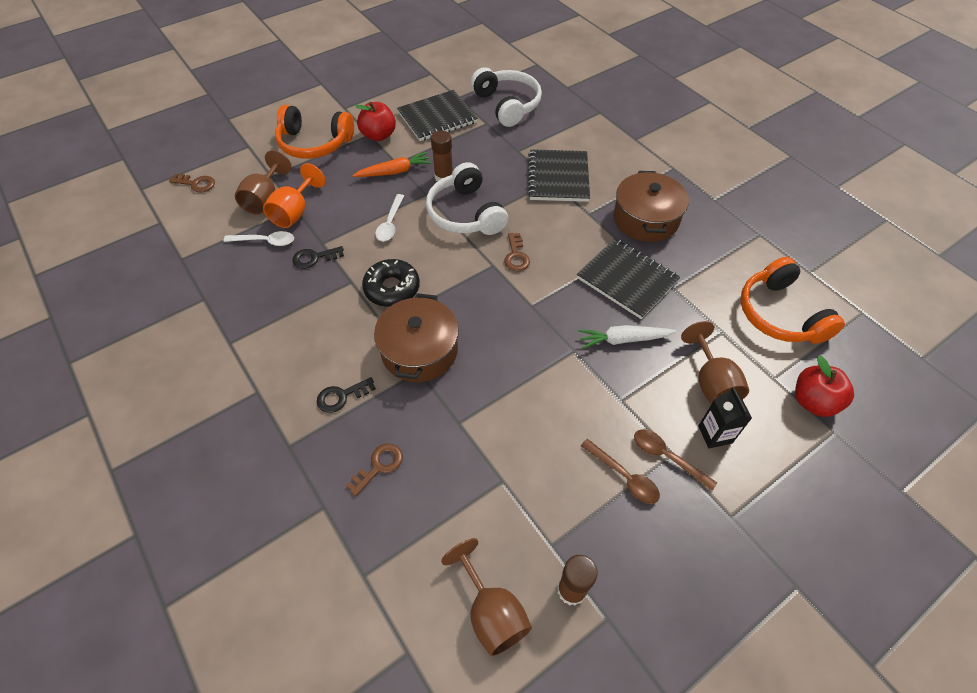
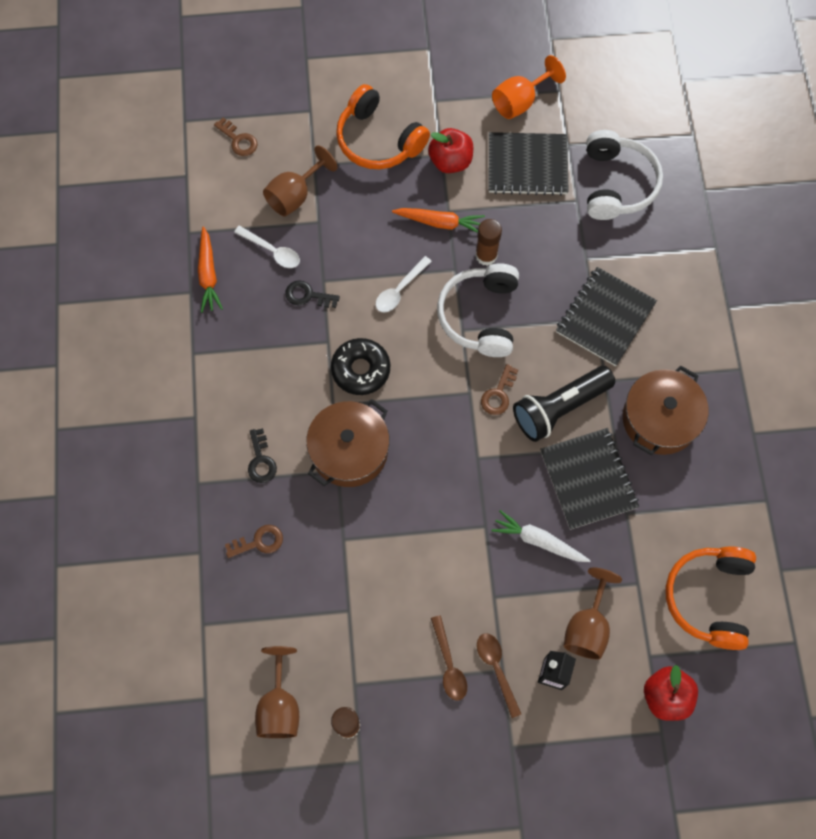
camera: 30 degrees right, 15 degrees up
(214, 279) = (208, 274): none -> orange carrot
(295, 212) = (315, 228): orange goblet -> orange goblet (520, 101)
(341, 396) = (261, 460): black key -> black key turned 105 degrees counterclockwise
(569, 244) = (560, 408): none -> black flashlight

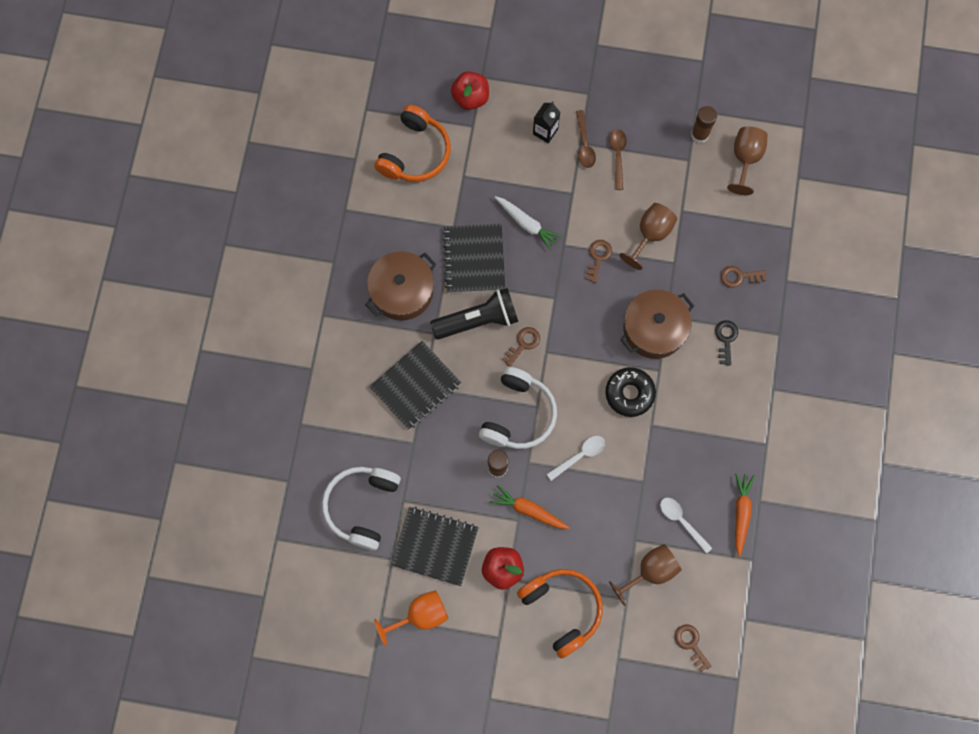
camera: 165 degrees left, 5 degrees up
(308, 295) = (659, 471): black key -> none
(439, 520) = (598, 258): none -> brown key
(587, 627) = (510, 156): brown goblet -> brown goblet (650, 234)

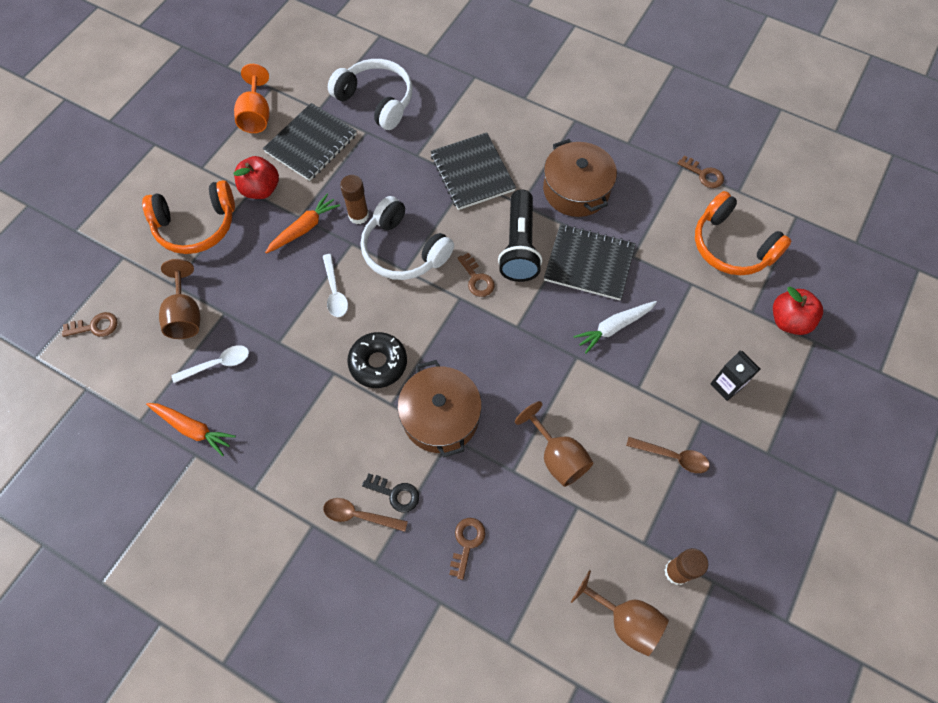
camera: 110 degrees right, 10 degrees down
(584, 145) = (697, 423): brown spoon -> brown spoon (359, 515)
(598, 258) = (548, 387): brown key -> brown key (703, 174)

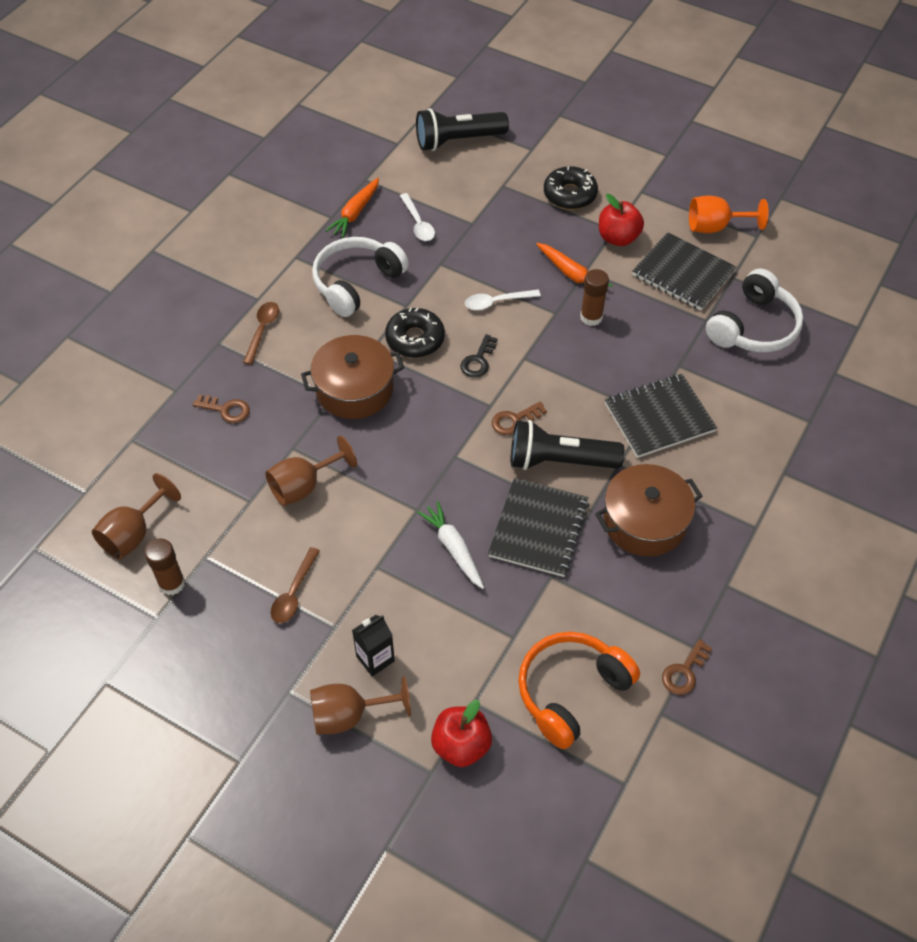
camera: 90 degrees right, 10 degrees down
(95, 326) = (458, 141): brown key -> black flashlight
(185, 315) = (469, 197): brown goblet -> brown goblet (348, 715)
(196, 226) = (570, 194): orange headphones -> black donut
(395, 494) = (280, 355): black key -> black key (478, 360)
(403, 250) = (548, 356): white headphones -> white headphones (356, 283)

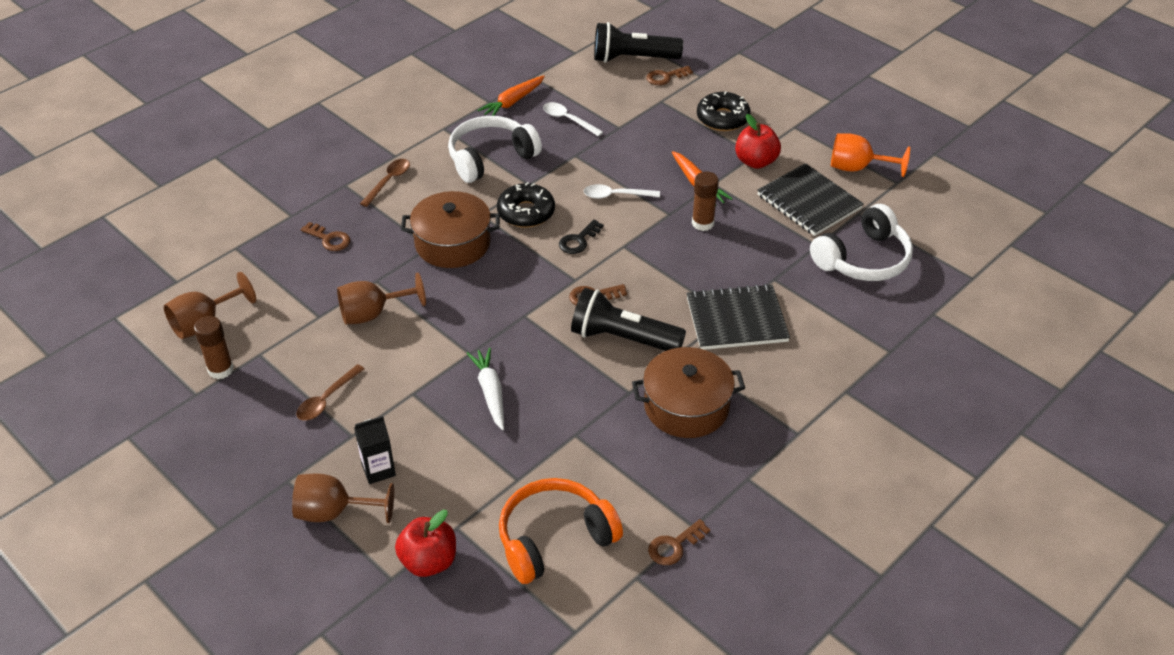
camera: 15 degrees right, 10 degrees down
(418, 224) = (568, 119): white spoon -> white spoon turned 135 degrees clockwise
(498, 156) = (665, 77): none -> brown key
(539, 529) = (579, 392): black notebook -> none

